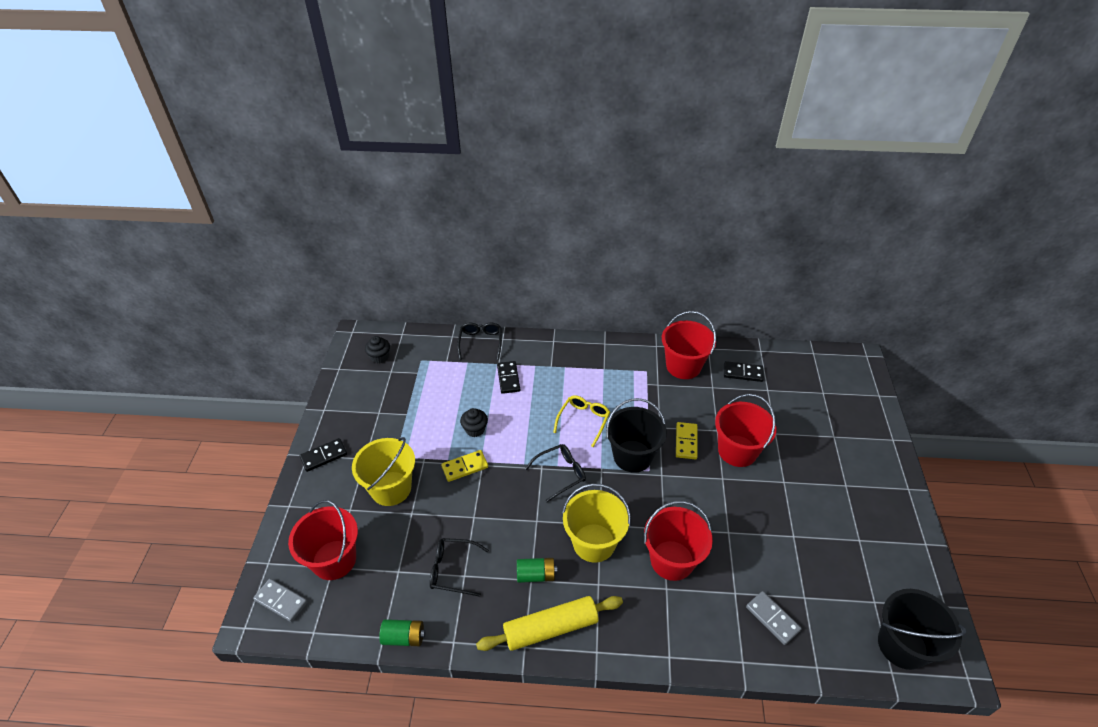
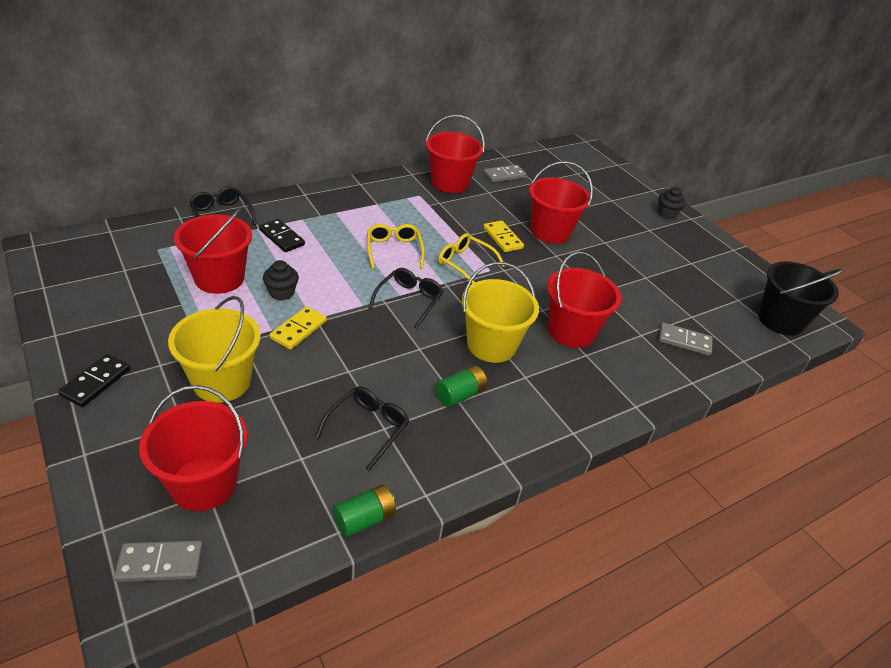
camera: 40 degrees left, 5 degrees down
(380, 357) = (96, 260): black cupcake -> black cupcake (667, 214)
(443, 401) = (219, 278): none -> red bucket
(453, 570) = (367, 428): black glasses -> black glasses turned 150 degrees clockwise
(551, 628) = (514, 433): yellow rolling pin -> none
(632, 456) = (465, 264): black bucket -> yellow glasses
(743, 373) = (504, 175): black domino -> grey domino

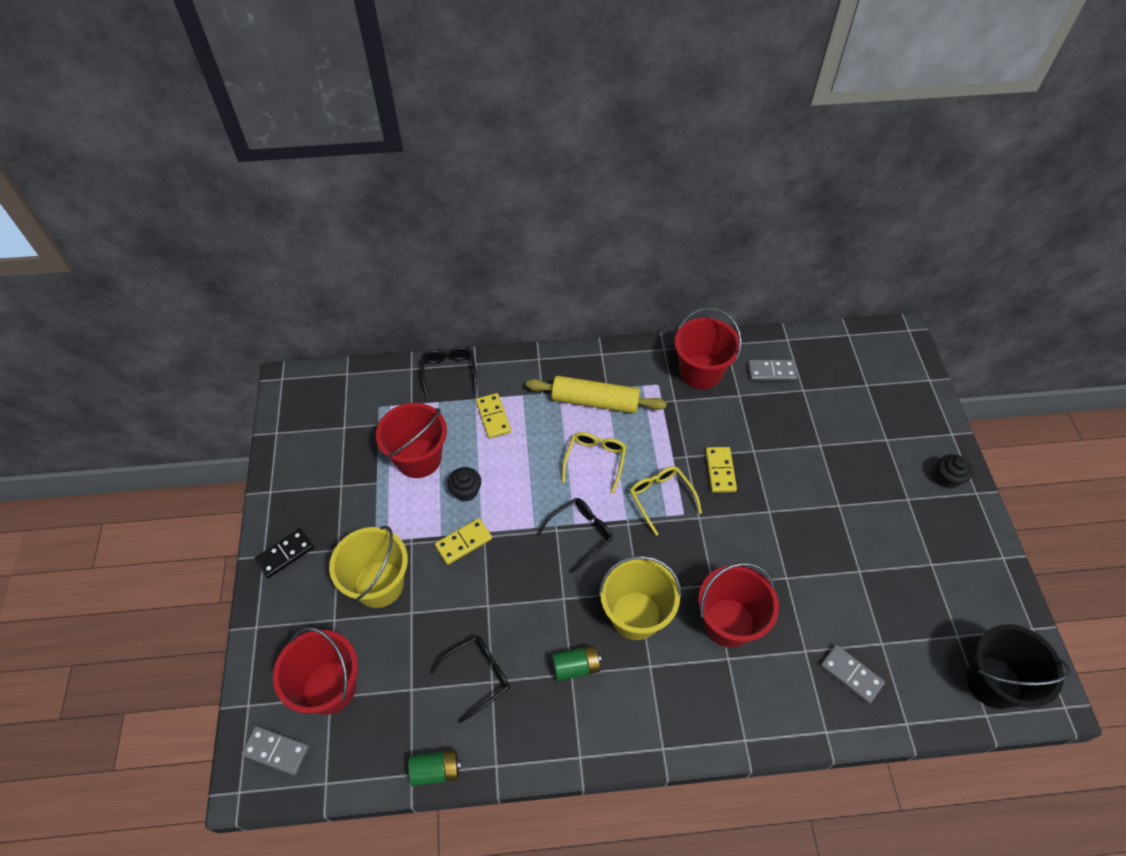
camera: 30 degrees right, 15 degrees up
(281, 237) = (493, 417): black domino -> yellow domino
(371, 213) = (595, 401): none -> yellow rolling pin
(550, 232) = (780, 474): red bucket -> none

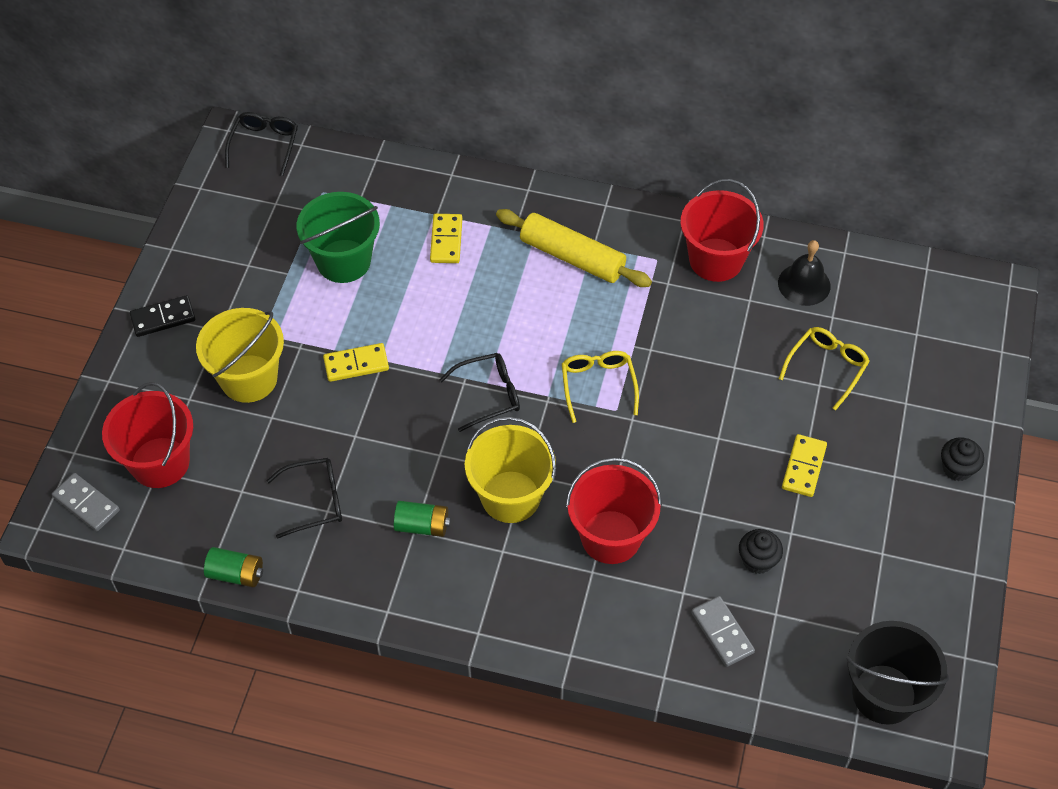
camera: 20 degrees right, 0 degrees up
(418, 458) = (343, 261): red bucket -> green bucket
(449, 373) = (417, 176): black glasses -> black glasses (264, 145)
(466, 491) = (381, 312): black cupcake -> black cupcake (757, 560)
(595, 461) = (541, 323): yellow glasses -> yellow glasses (826, 368)
(720, 471) = (683, 377): yellow domino -> yellow domino (804, 467)
(771, 371) = (804, 284): grey domino -> black bell

